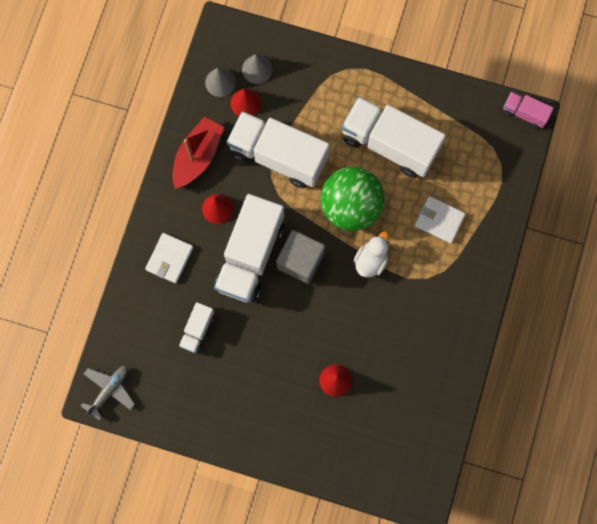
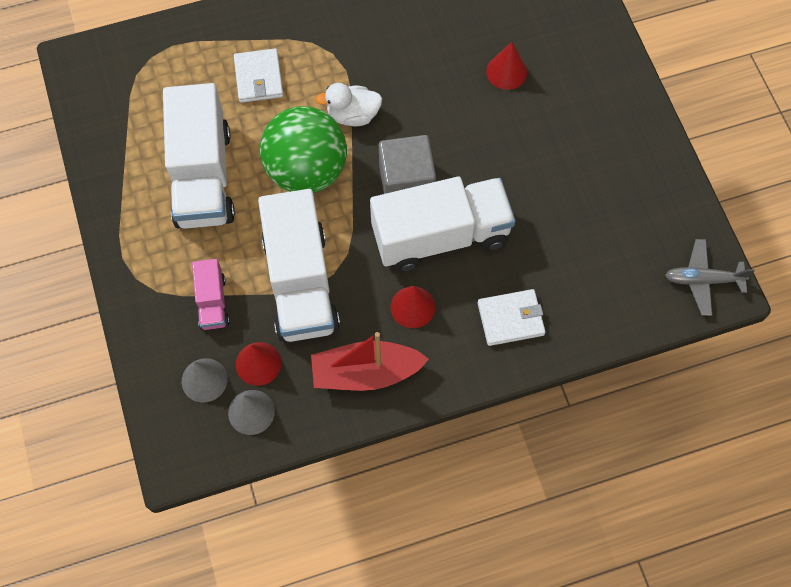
camera: 125 degrees left, 10 degrees down
(197, 330) = (564, 235): white truck -> none
(524, 113) = (73, 67): pink truck -> pink truck (212, 302)

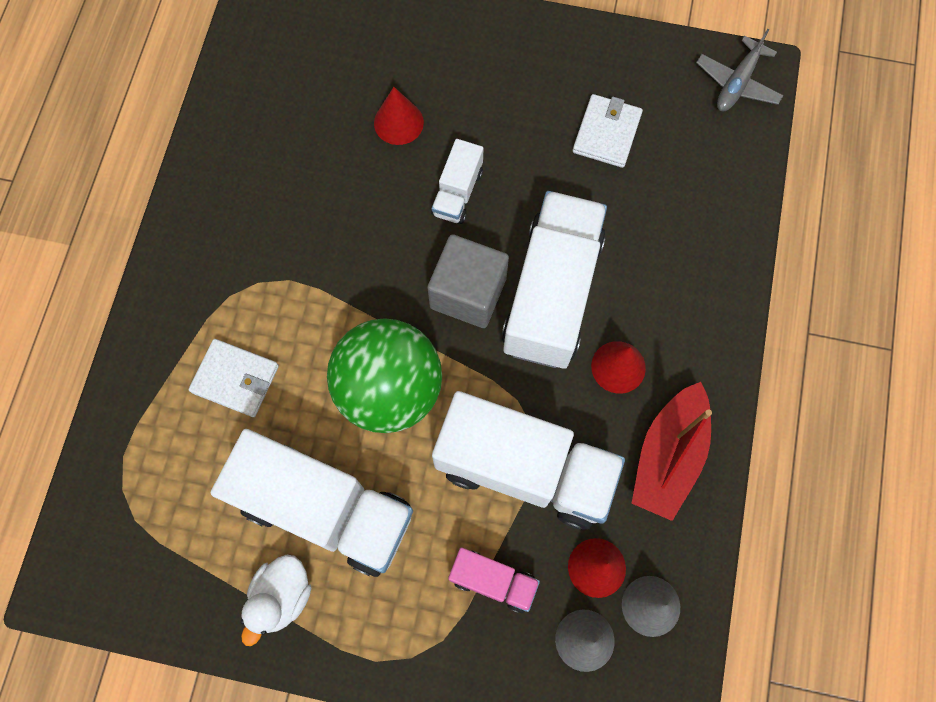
camera: 60 degrees left, 5 degrees up
(353, 115) = (351, 303): white duck -> white duck (281, 596)
(478, 136) = (457, 192): none -> white truck
(510, 319) = (684, 278): white wallet -> white wallet (606, 133)

